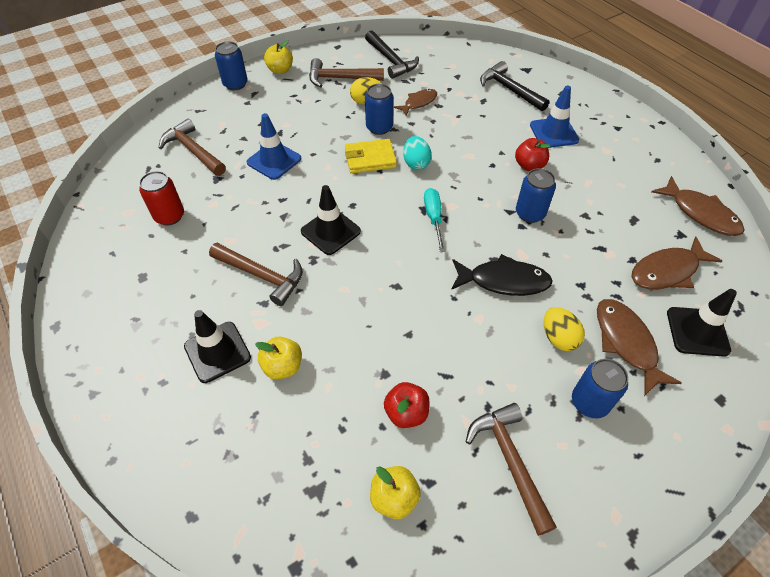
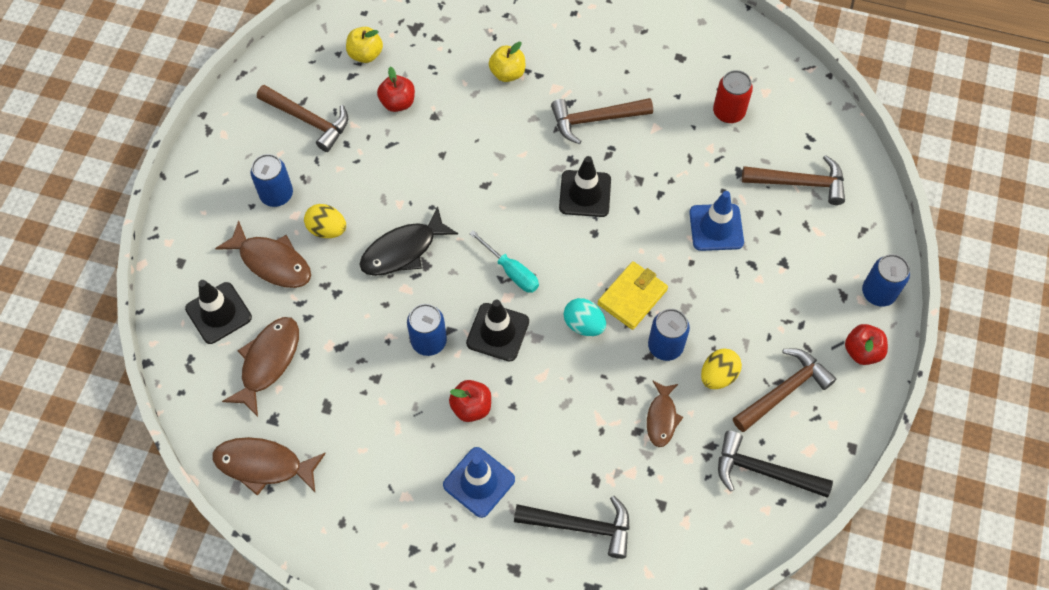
camera: 140 degrees right, 10 degrees up
(217, 352) = (561, 51): black traffic cone -> black traffic cone (498, 332)
(280, 70) = (862, 351): yellow apple -> red apple

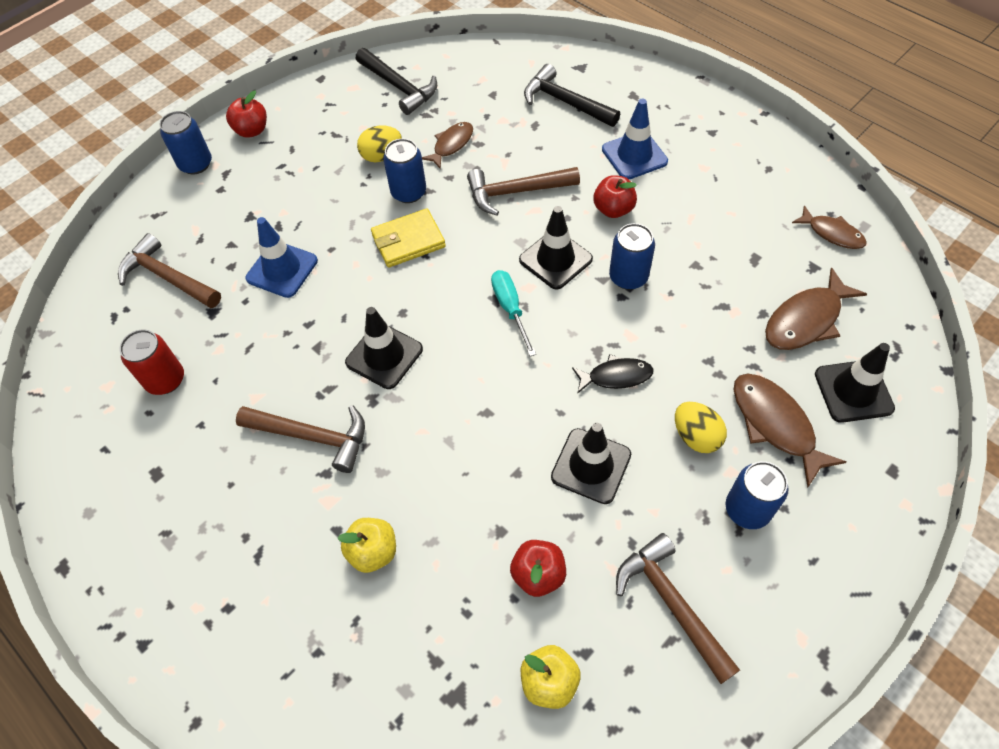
camera: 150 degrees left, 5 degrees down
(264, 465) = (832, 233): brown fish -> brown fish, size x0.64
(393, 179) = (591, 466): none -> black traffic cone
(403, 250) = (616, 376): black fish -> black fish, size x0.64
(584, 325) = (469, 235): turquoise egg -> none
(784, 390) = (337, 128): brown hammer -> brown hammer (516, 192)

